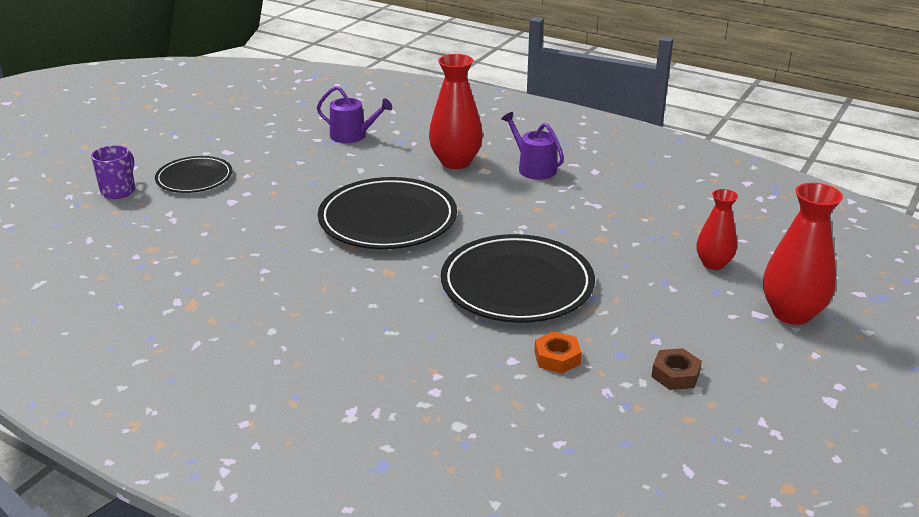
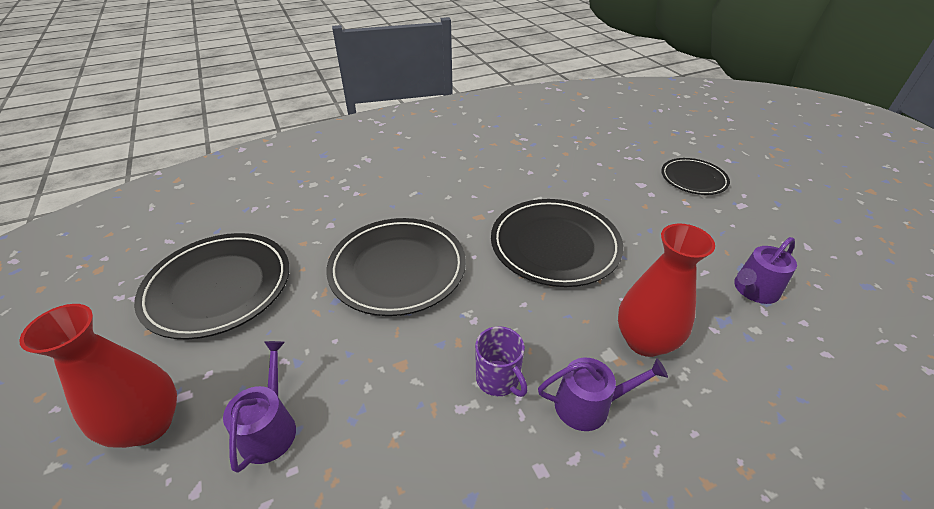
camera: 125 degrees right, 10 degrees up
(119, 191) = (688, 148): purple mug -> purple mug (498, 379)
(557, 358) = (306, 244): orange nut -> none
(675, 374) = (218, 287): brown nut -> black plate
(713, 264) = (270, 428): red vase -> purple watering can

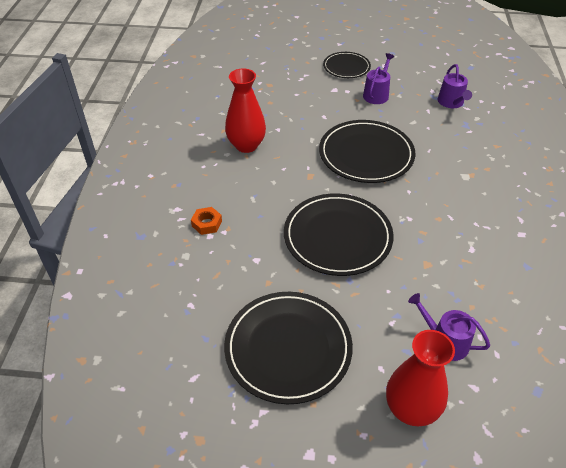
camera: 60 degrees left, 5 degrees up
(360, 180) = (207, 223): none -> orange nut
(498, 379) = (460, 226): purple mug -> none
(589, 405) = (493, 199): purple watering can -> purple watering can (377, 94)
(644, 341) = (463, 159): red vase -> red vase (246, 145)

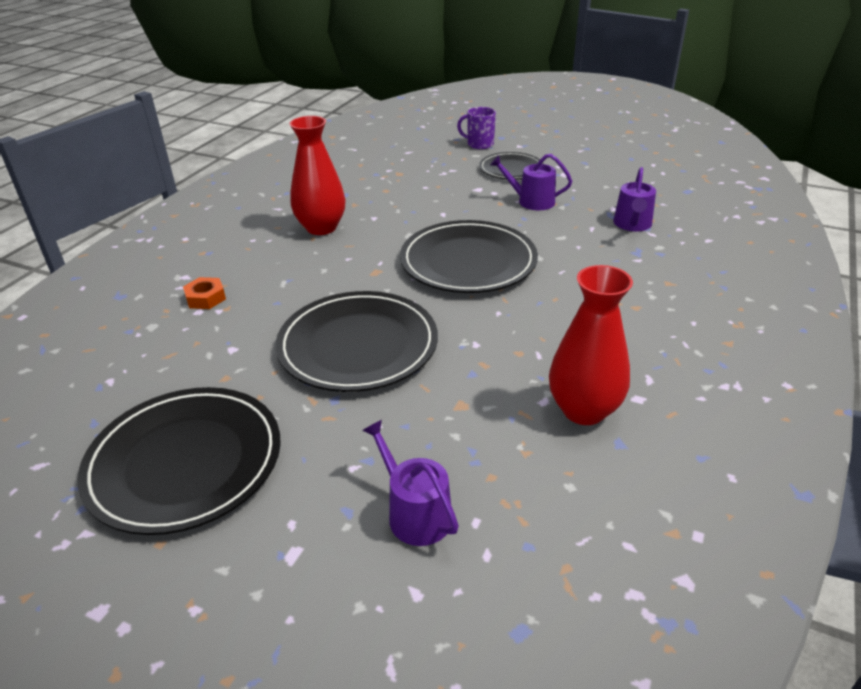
camera: 20 degrees right, 10 degrees down
(310, 47) = (479, 144): none -> purple mug
(377, 94) = (531, 201): purple watering can -> purple watering can turned 120 degrees counterclockwise
(411, 409) = (293, 594): red vase -> red vase (584, 410)

